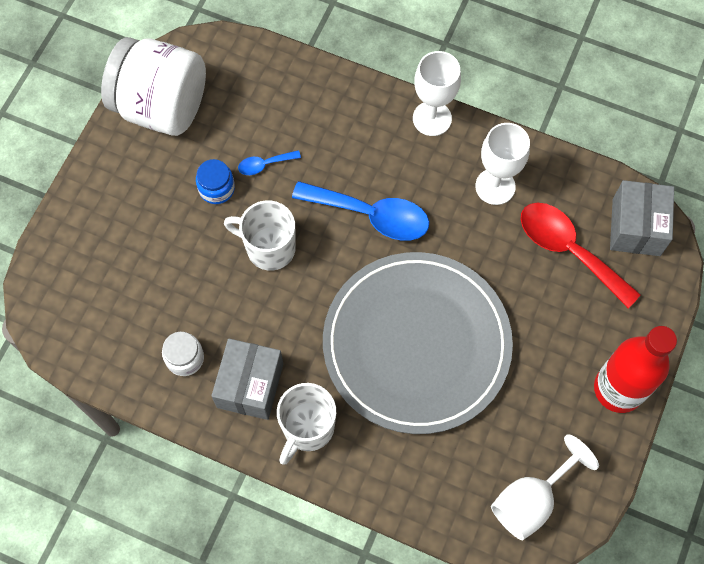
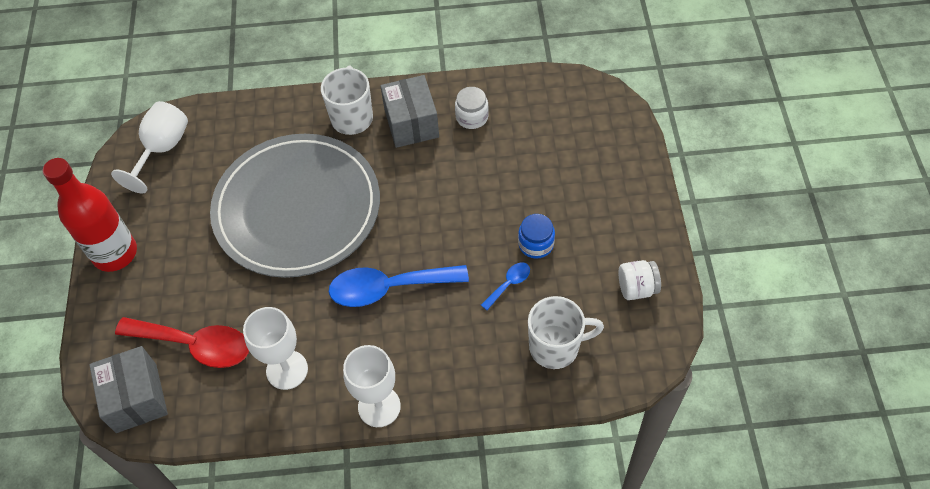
camera: 155 degrees right, 10 degrees down
(161, 106) = (637, 288): white jar -> white jar, size x0.43
(269, 248) = (459, 220): white mug -> white mug (556, 347)

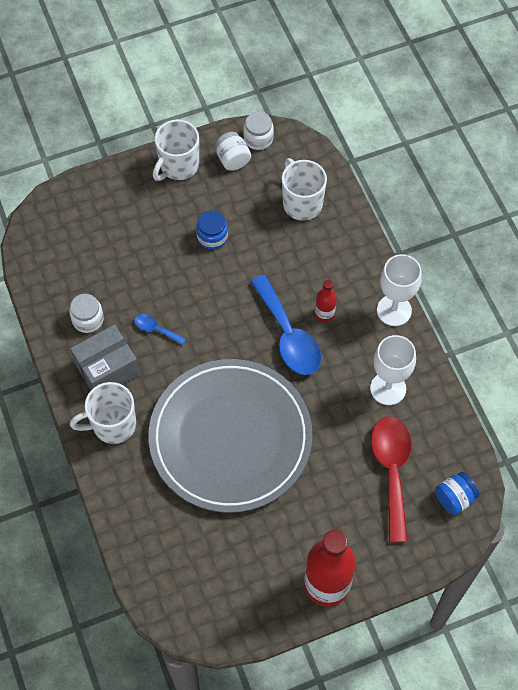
camera: 110 degrees left, 5 degrees up
(136, 398) = (454, 498): grey box -> blue jar
(162, 149) = (197, 595): white goblet -> none
(401, 331) = (324, 314): none -> red bottle
(509, 284) = (256, 247): blue spoon -> blue spoon (156, 329)
(640, 231) = (178, 166): none -> white mug
(662, 323) = (258, 138): none -> white jar

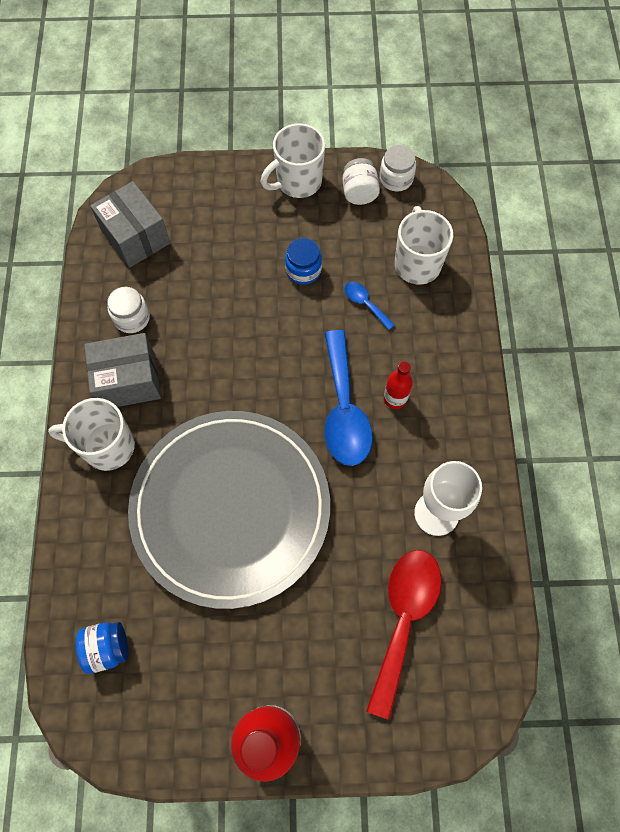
camera: 20 degrees right, 5 degrees up
(61, 253) = (135, 237): none -> grey box
(156, 329) = (200, 353): blue spoon -> blue spoon (365, 303)
(394, 310) = (477, 421): white goblet -> none
(454, 498) = (468, 683): blue jar -> blue jar (107, 648)

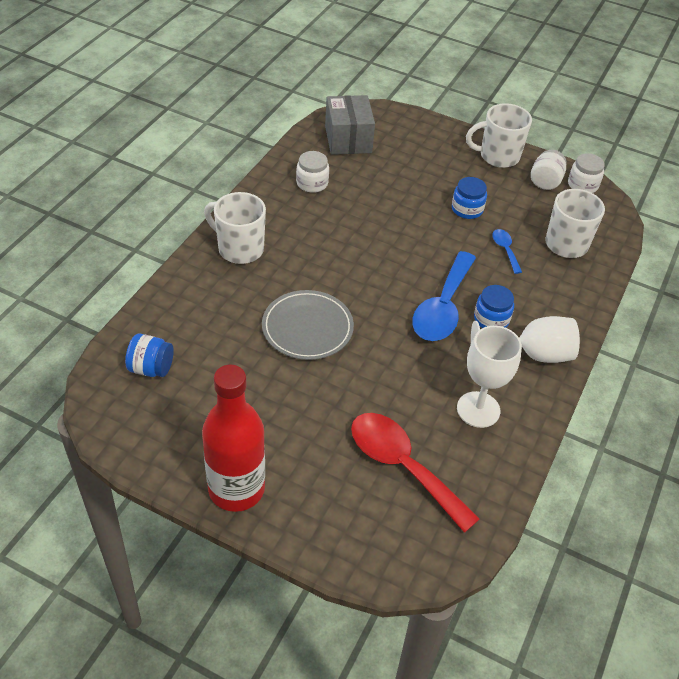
camera: 25 degrees right, 20 degrees down
(128, 380) = (283, 218): grey box -> none
(230, 508) = (307, 327): grey plate -> grey plate, size x0.50
(395, 398) = (491, 319): red bottle -> blue jar
(403, 618) = (402, 466): red spoon -> red spoon turned 90 degrees counterclockwise
(451, 420) = (532, 354): none -> white goblet

